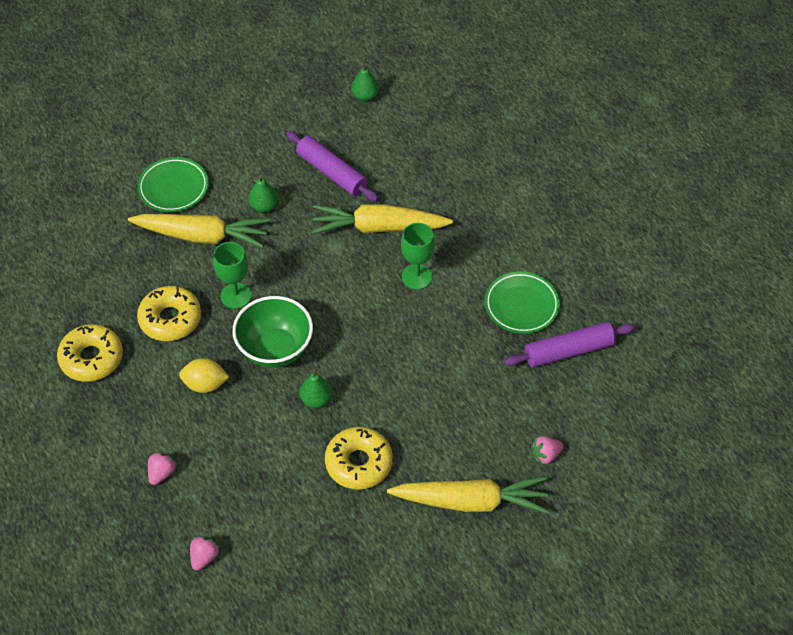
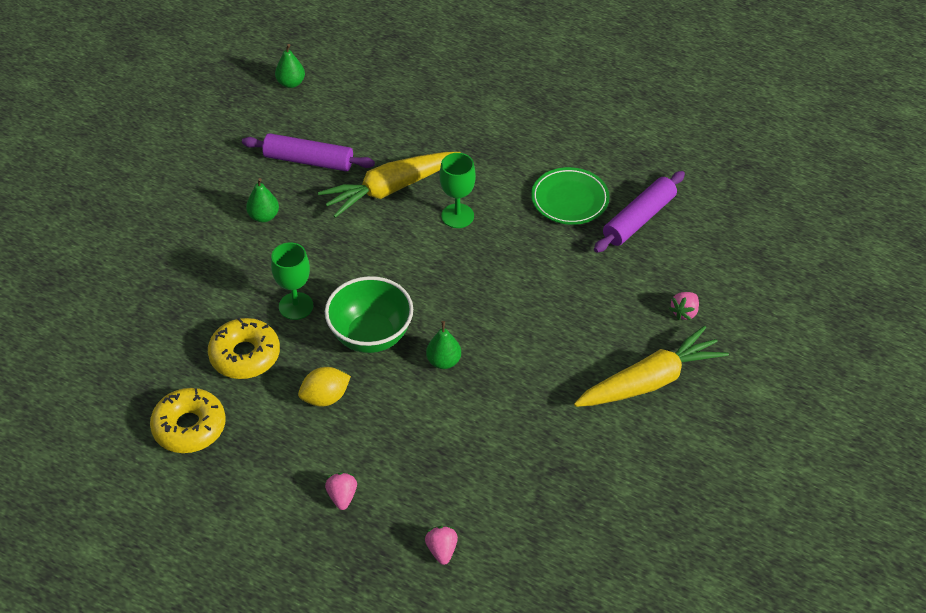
camera: 30 degrees left, 5 degrees down
(173, 188) = (158, 237): green plate -> none
(202, 236) = (221, 268): yellow carrot -> none
(359, 463) = (525, 397): yellow donut -> none

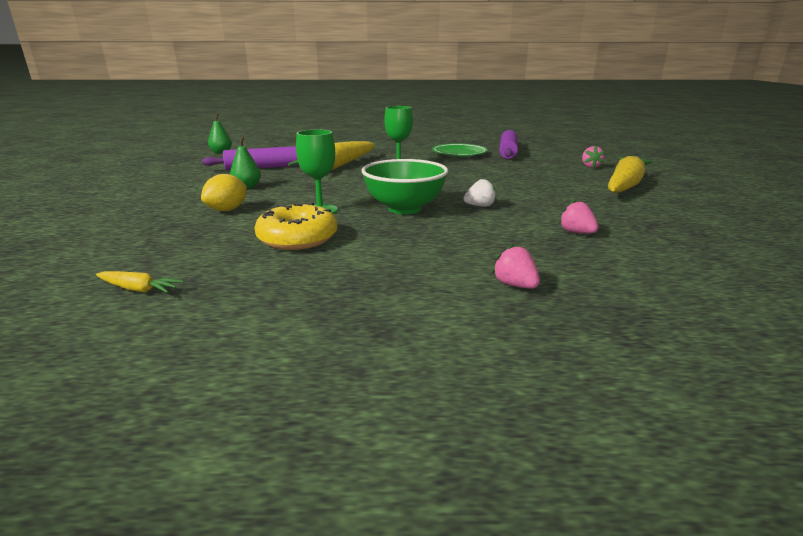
camera: 30 degrees left, 25 degrees down
(110, 385) = (139, 289): none -> yellow carrot
(189, 427) = (277, 290): yellow donut -> none
(325, 398) = (408, 240): yellow lemon -> yellow lemon (227, 210)
(442, 550) = (667, 287): pink strawberry -> pink strawberry (576, 232)
(443, 361) = (479, 206): green pear -> white strawberry

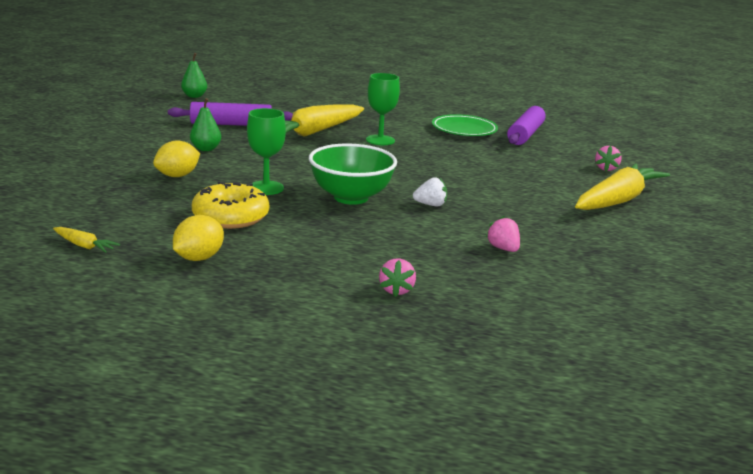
camera: 10 degrees right, 0 degrees up
(281, 283) = (199, 258): none -> yellow lemon
(515, 285) = (396, 290): pink strawberry -> pink strawberry turned 150 degrees counterclockwise

